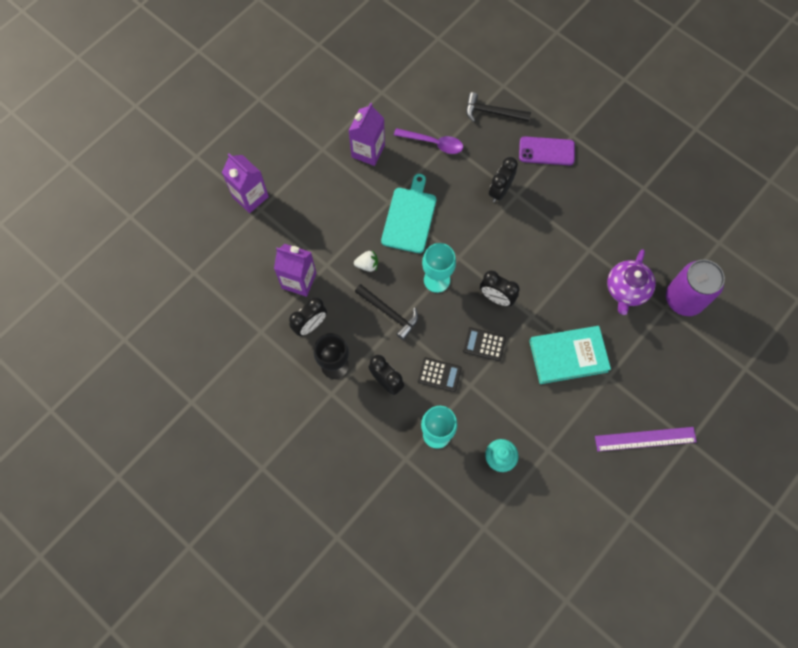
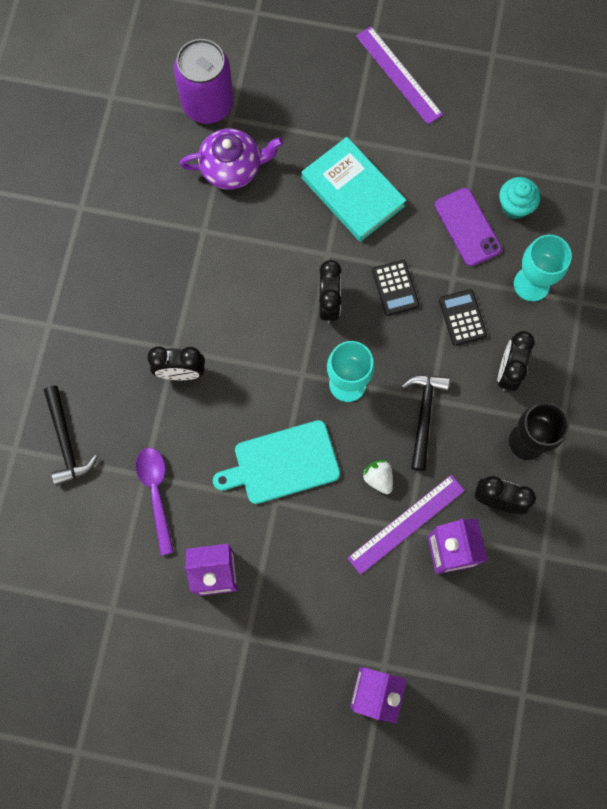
camera: 120 degrees left, 5 degrees up
(330, 265) = (406, 524): none -> purple ruler
(546, 151) = (90, 344): purple phone -> purple phone (467, 227)

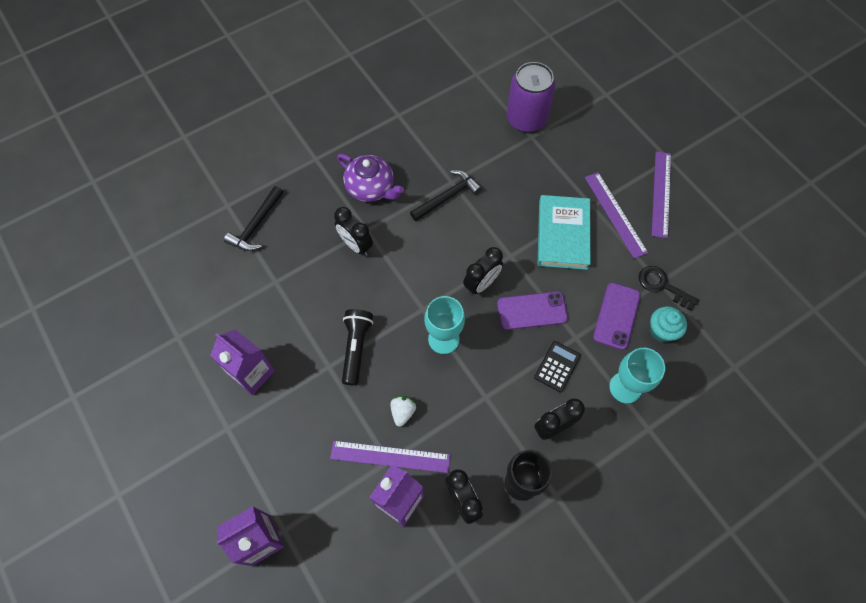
camera: 45 degrees right, 10 degrees down
(156, 493) = (270, 296): purple spoon -> none
(232, 168) = (504, 163): purple teapot -> purple teapot (371, 188)
(282, 463) = (356, 348): turquoise cutting board -> black flashlight
(378, 131) = (615, 214): none -> purple ruler
(395, 288) = (532, 311): black calculator -> purple phone
(423, 416) = (470, 402): black hammer -> black hammer (447, 197)
(478, 164) = (662, 285): none -> black key

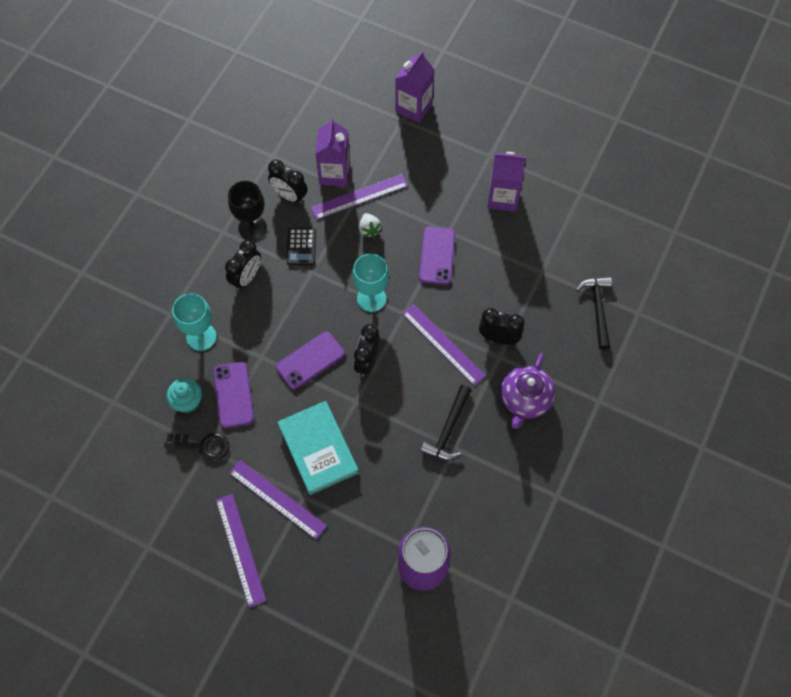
camera: 150 degrees right, 0 degrees up
(356, 348) = (437, 256): black flashlight -> purple phone
(371, 188) = (525, 399): purple teapot -> purple teapot turned 75 degrees counterclockwise
(406, 264) = (443, 344): none -> purple ruler
(557, 366) = (265, 325): black calculator -> black calculator (301, 246)

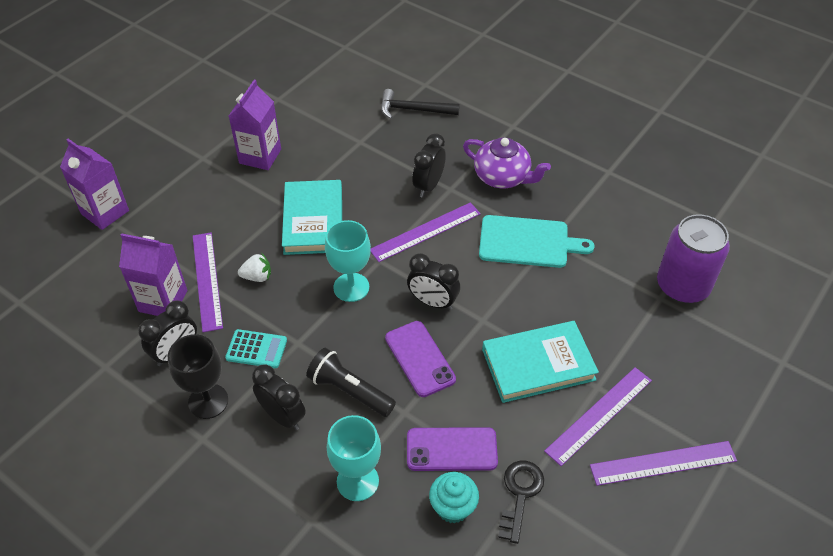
camera: 80 degrees left, 15 degrees down
(274, 317) = (350, 391): none -> black flashlight
(301, 246) = (256, 349): black calculator -> turquoise calculator
(437, 256) = (313, 221): purple phone -> turquoise book
(448, 429) = (528, 242): black hammer -> turquoise cutting board

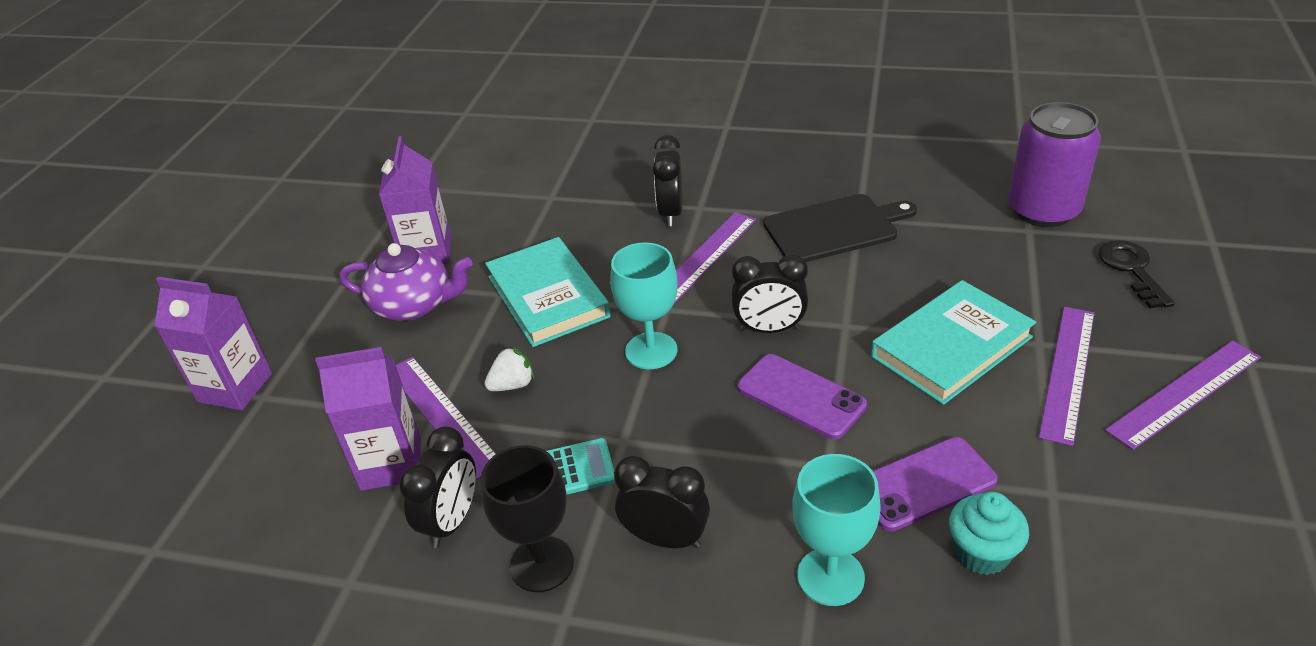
camera: 20 degrees left, 10 degrees down
(350, 391) = (737, 470): black flashlight -> none
(414, 110) = (596, 147): black hammer -> none
(502, 177) = (753, 176): purple teapot -> purple teapot (414, 305)
(520, 494) = (1052, 500): black key -> black key (1132, 270)
(528, 242) = (834, 228): turquoise cutting board -> black cutting board

